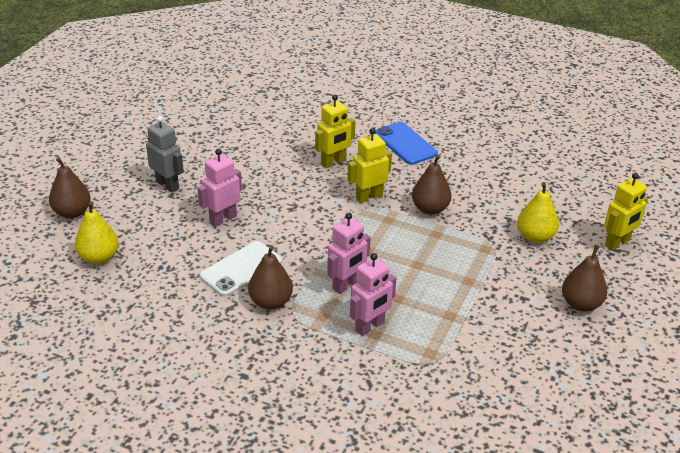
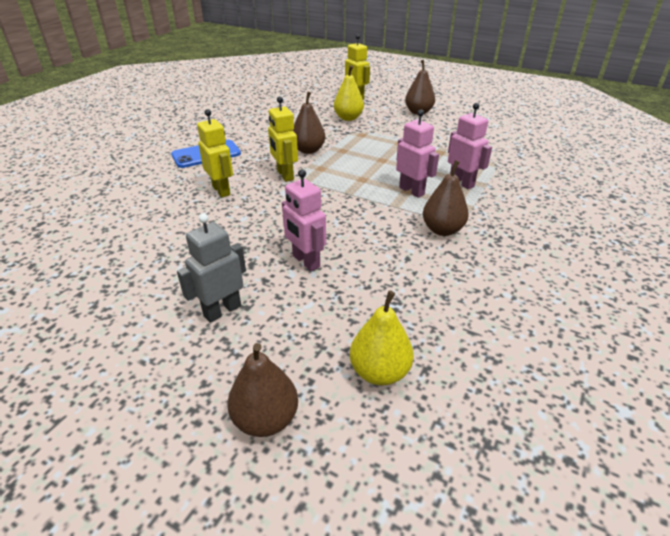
camera: 85 degrees left, 0 degrees up
(241, 269) = (394, 248): white phone -> none

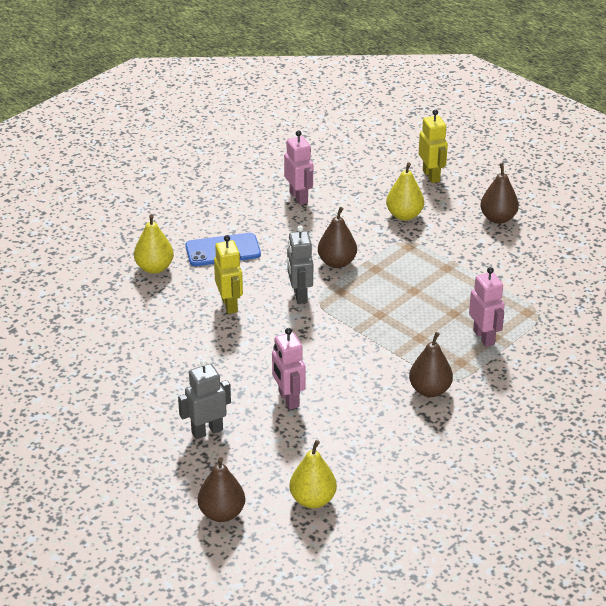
camera: 15 degrees right, 0 degrees up
(144, 173) = (154, 268): none -> yellow pear
(285, 175) = (299, 295): yellow robot -> grey robot
(411, 191) = (424, 339): pink robot -> pink robot (299, 197)

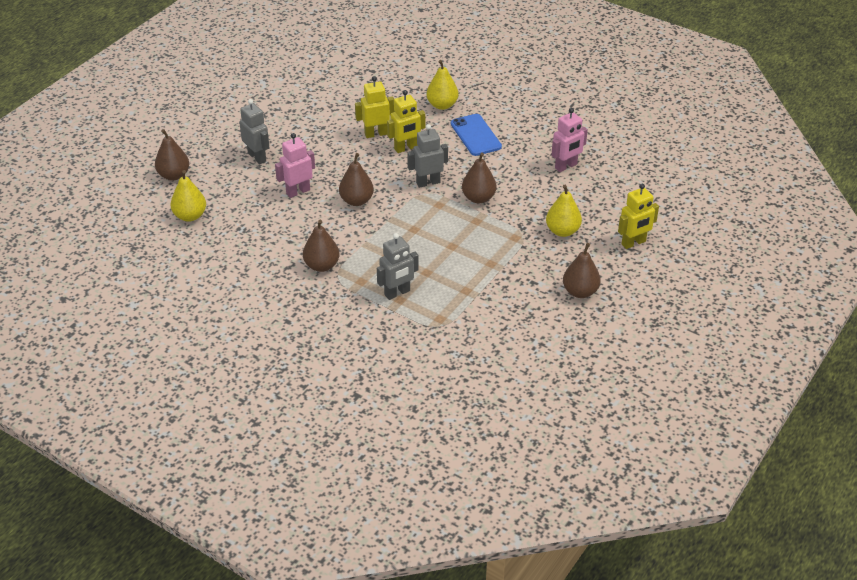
camera: 80 degrees right, 5 degrees up
(193, 325) = (376, 134): none -> yellow robot
(318, 353) = (356, 201): none -> brown pear
(484, 337) = (397, 293): pink robot -> grey robot

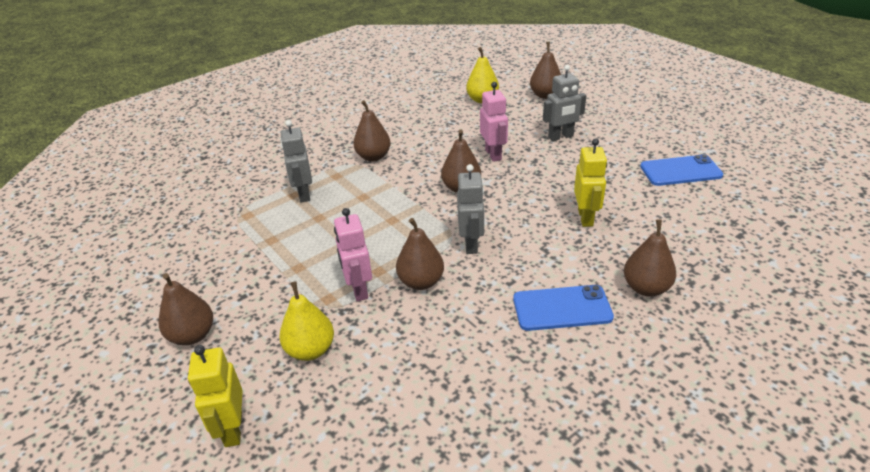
camera: 110 degrees right, 5 degrees down
(298, 94) = (680, 171): none -> blue phone
(406, 148) = (548, 237): yellow robot -> none
(442, 105) = (646, 288): yellow pear -> brown pear
(566, 166) = (451, 398): pink robot -> pink robot (358, 289)

